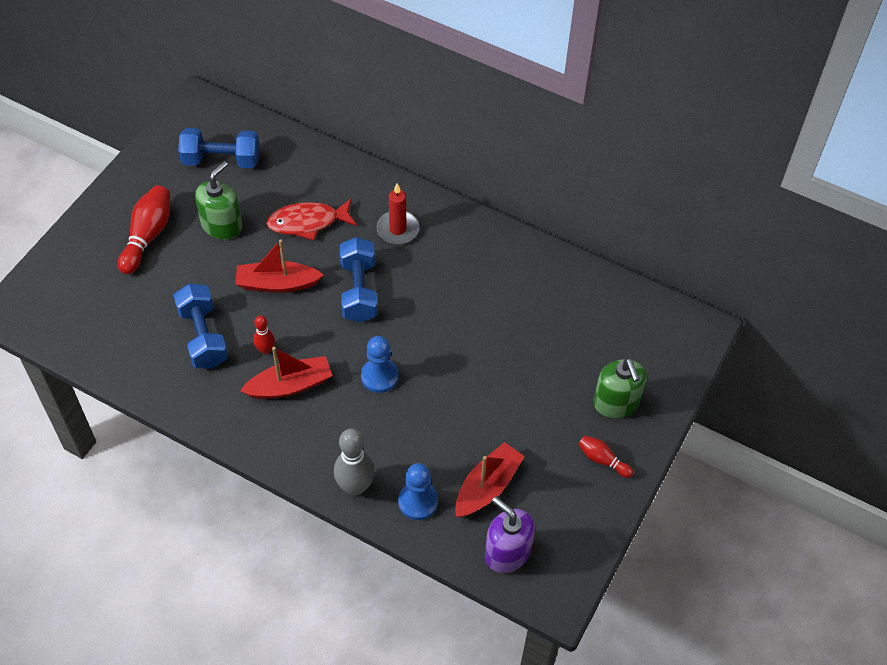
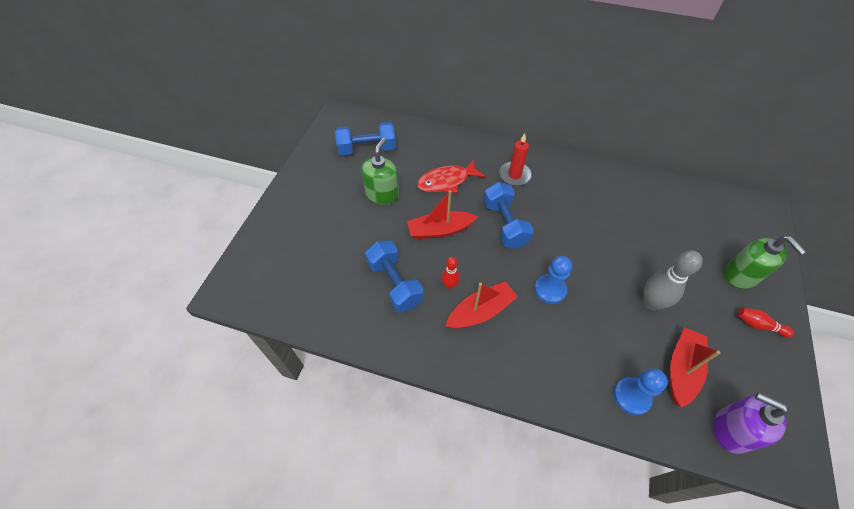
camera: 10 degrees left, 0 degrees up
(148, 236) = (326, 211): red bowling pin -> none
(355, 486) = (572, 393): grey bowling pin -> grey bowling pin (651, 303)

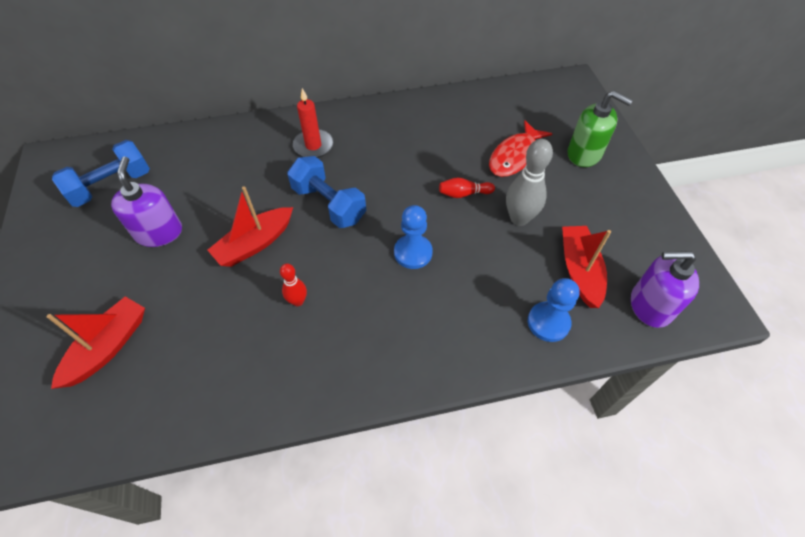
camera: 30 degrees left, 0 degrees up
(382, 194) = (159, 232): green soap dispenser -> purple soap dispenser
(395, 283) = (228, 332): blue dumbbell -> none
(446, 181) = (235, 184): red fish -> red fish (515, 156)
(481, 311) = (349, 313): red boat -> red boat (108, 347)
(758, 325) = (622, 194): red bowling pin -> red bowling pin (463, 194)

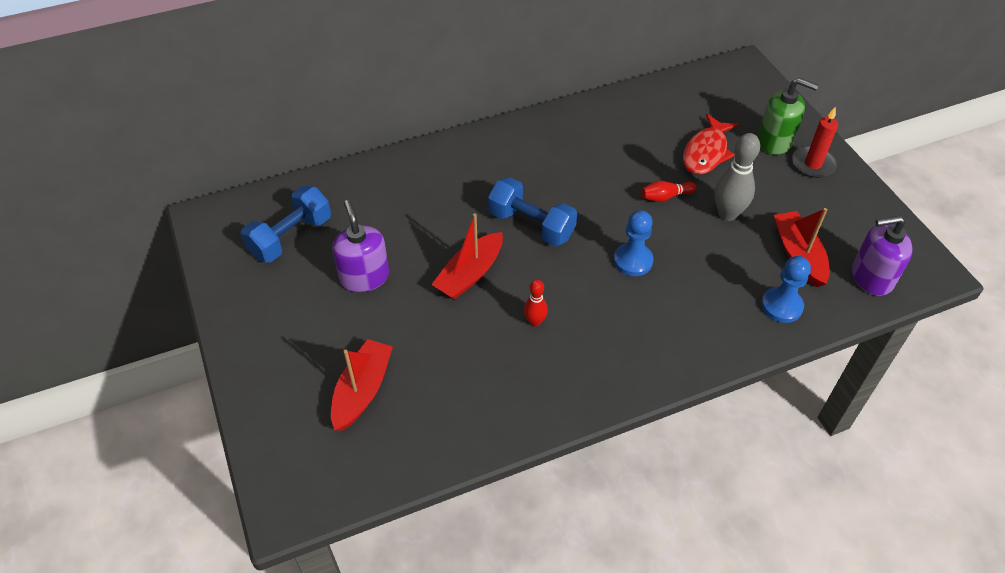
camera: 10 degrees left, 5 degrees down
(313, 146) = (492, 168): red candle -> red candle (813, 164)

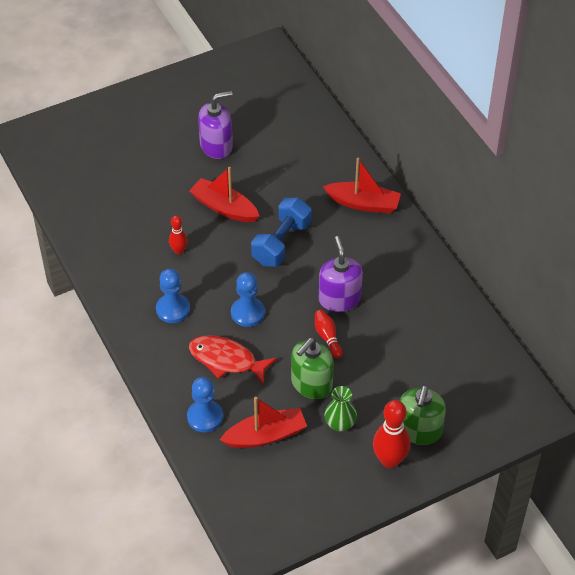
camera: 85 degrees right, 0 degrees up
(290, 237) = (253, 98): blue dumbbell -> none
(362, 390) = (113, 159): red boat -> red boat (363, 203)
(627, 331) = (173, 309): none -> blue pawn
(706, 153) = (392, 371): red fish -> red fish (226, 360)
(727, 214) = (311, 384): grey bowling pin -> green soap dispenser
(775, 196) = (340, 424): none -> green vase
(813, 164) = (389, 460): red candle -> red bowling pin
(871, 277) = (243, 490): purple soap dispenser -> purple soap dispenser (339, 299)

